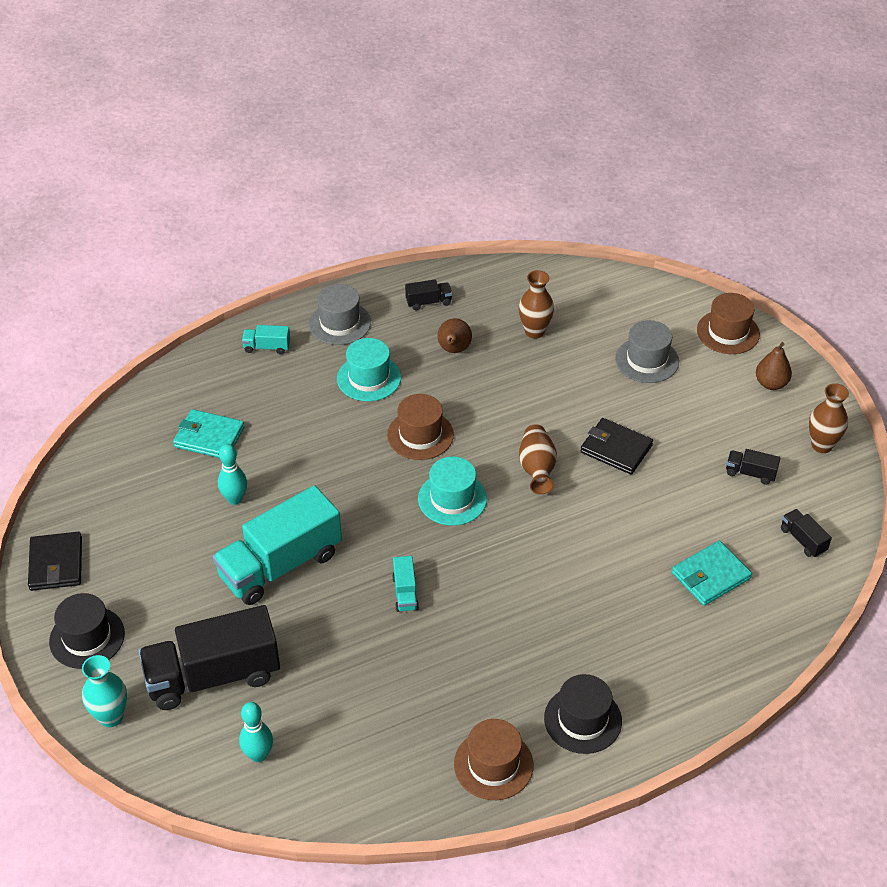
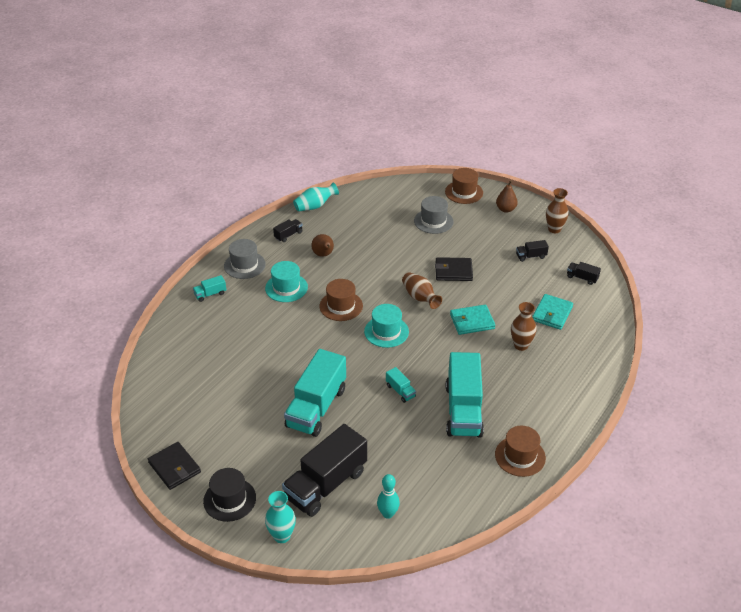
camera: 30 degrees left, 5 degrees down
(209, 437) = (215, 356): turquoise wallet -> turquoise wallet (472, 321)
(235, 499) = (259, 384): turquoise bowling pin -> none
(468, 660) = (463, 410): none -> turquoise truck
(496, 272) = (315, 206): none -> turquoise vase
(534, 331) = (361, 229): brown vase -> brown vase (521, 345)
(582, 720) = (546, 412): black hat -> none

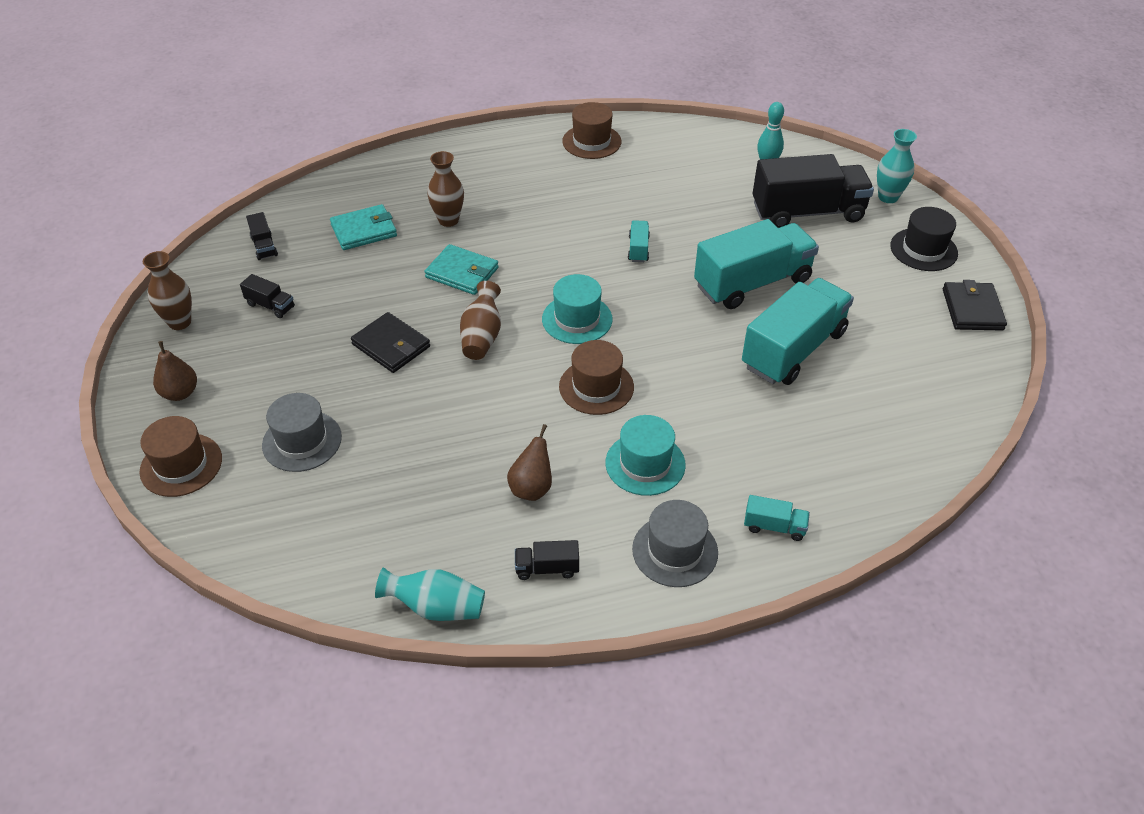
camera: 140 degrees left, 5 degrees up
(463, 410) = (594, 199): turquoise truck -> turquoise truck (793, 349)

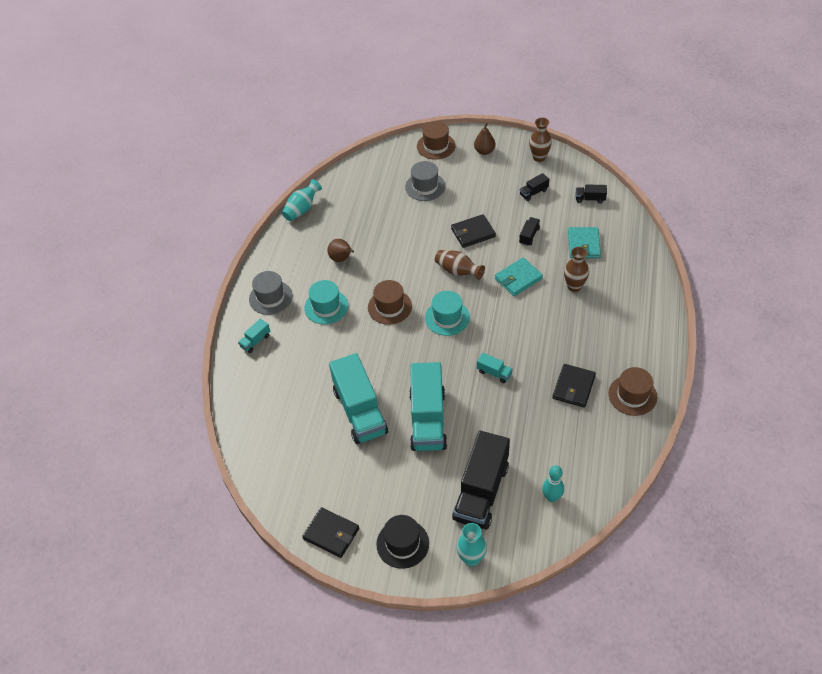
camera: 120 degrees right, 5 degrees up
(547, 568) = (294, 250): black truck -> black truck (529, 236)
(612, 183) = (573, 387): none -> black wallet

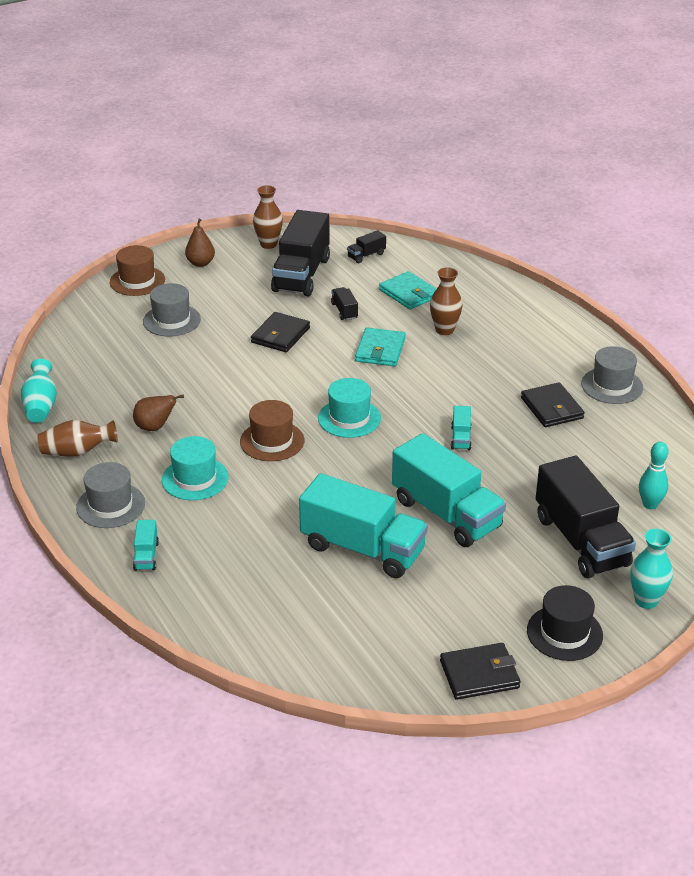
camera: 45 degrees left, 15 degrees down
(458, 271) = (308, 374): brown vase -> brown vase (77, 452)
(494, 373) = (460, 438): turquoise truck -> turquoise truck turned 105 degrees clockwise
(533, 192) = (301, 275): black truck -> black truck, size x2.36
(632, 395) = (612, 386): brown hat -> grey hat

